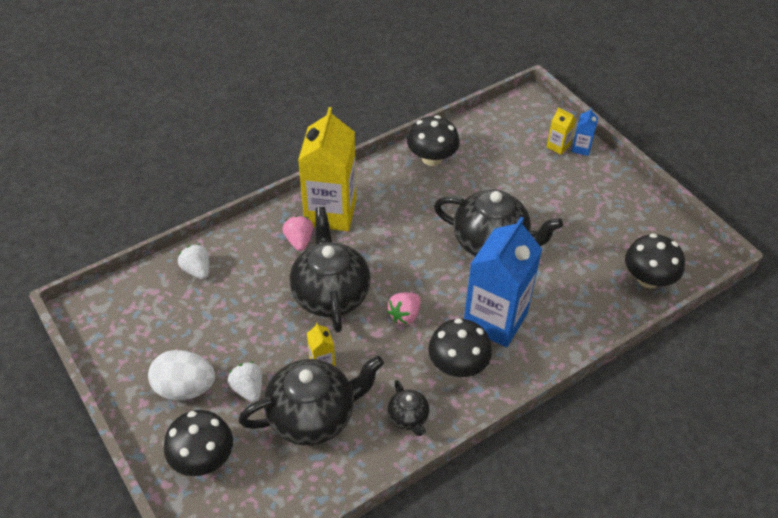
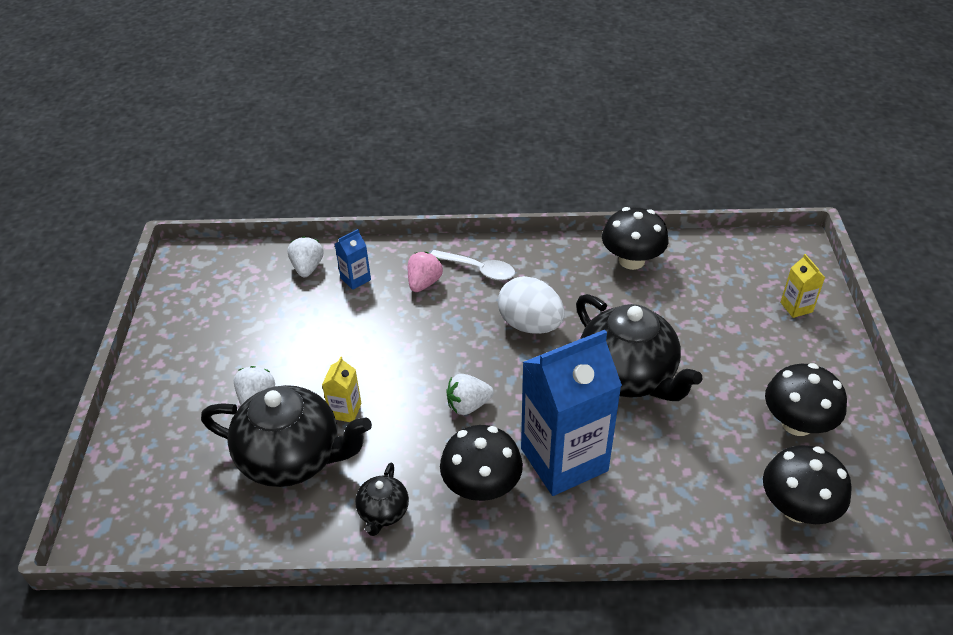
camera: 35 degrees right, 5 degrees down
(185, 388) = (204, 369): white egg -> white egg (530, 325)
(203, 458) = (162, 442): black mushroom -> black mushroom (797, 423)
(330, 212) = (478, 269): yellow carton -> white spoon
(330, 294) = (411, 348): black teapot -> none
(404, 315) = (468, 405): pink strawberry -> white strawberry
(581, 148) = (825, 321): blue carton -> blue carton (355, 279)

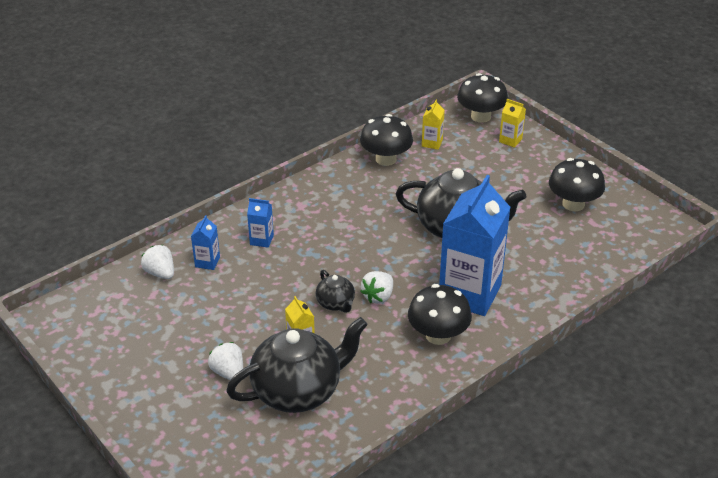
camera: 40 degrees left, 5 degrees down
(383, 512) = (395, 384): black teapot -> black teapot (336, 303)
(424, 283) = (261, 240): pink strawberry -> blue carton
(478, 269) = (290, 213): white spoon -> none
(530, 325) = (364, 229): white egg -> none
(700, 267) = (432, 143): none -> yellow carton
(797, 508) = (616, 247): black mushroom -> black mushroom (481, 116)

